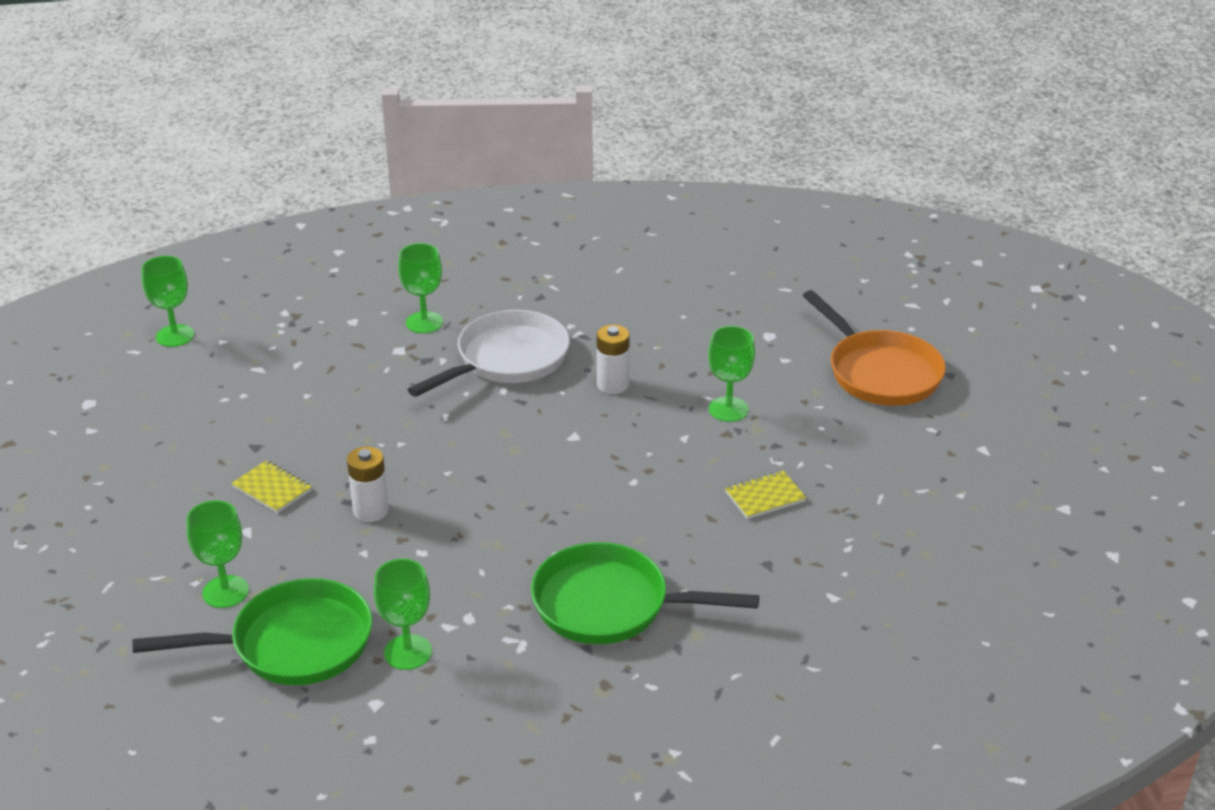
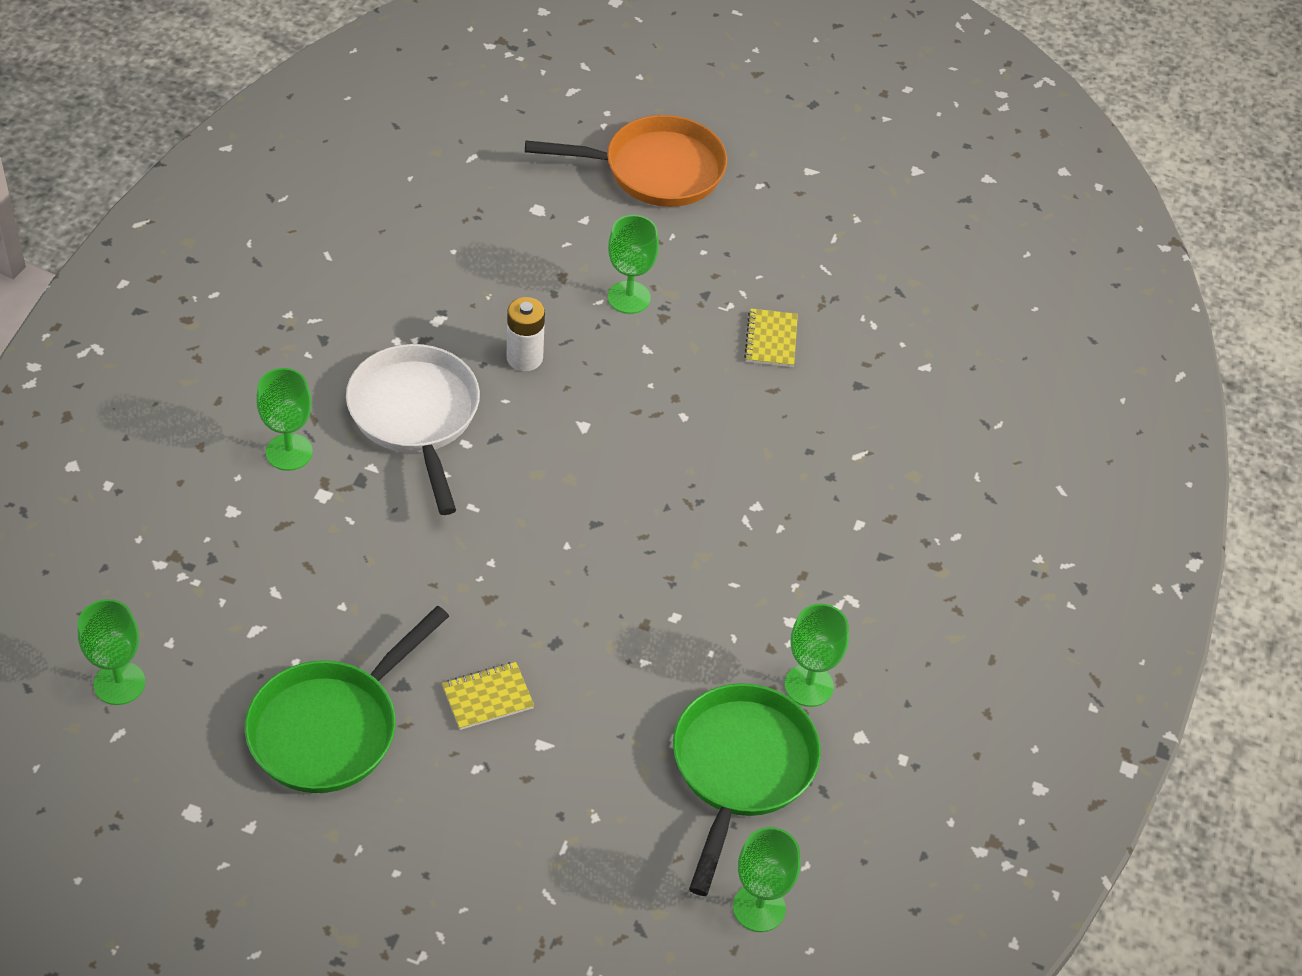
camera: 65 degrees left, 15 degrees up
(225, 592) = (627, 796): green goblet -> green goblet (759, 907)
(371, 511) = (584, 630): white battery -> none
(609, 605) = (840, 515): green pan -> green pan (330, 728)

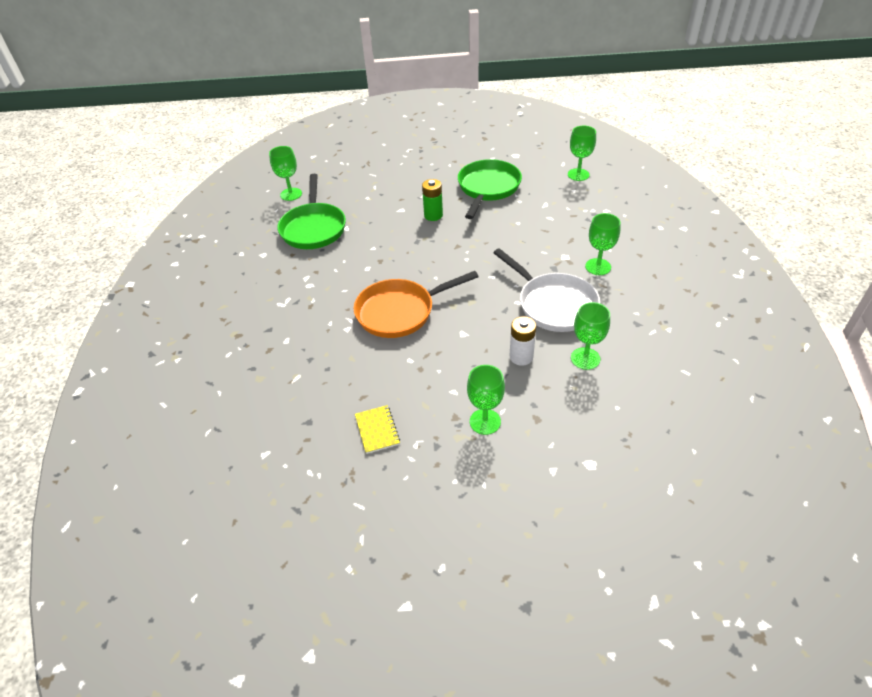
camera: 165 degrees right, 5 degrees down
(487, 697) = (433, 215): yellow notebook -> green battery
(655, 170) = (531, 543): orange pan -> orange pan (400, 312)
(809, 685) = (292, 264): green goblet -> green goblet (585, 358)

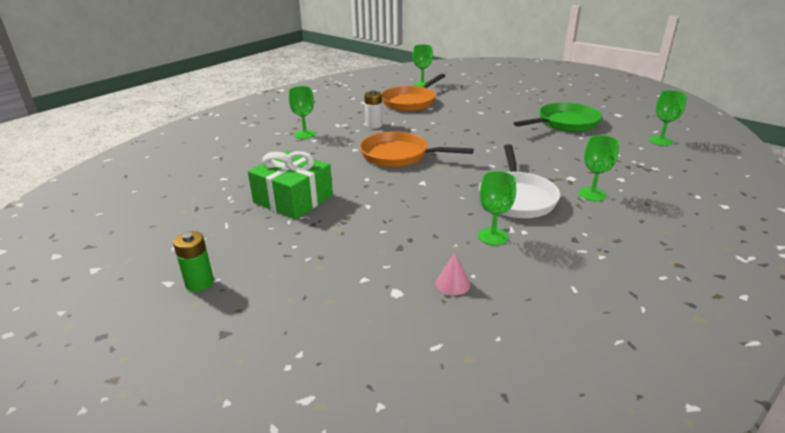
camera: 40 degrees right, 15 degrees down
(313, 228) = (410, 102): green pan -> orange pan
(377, 430) = (293, 199): yellow notebook -> green gift
(433, 215) = (499, 122): green battery -> green battery (199, 283)
(485, 421) = (362, 229): green goblet -> green goblet (305, 134)
(521, 357) = (443, 212): white battery -> white battery (374, 125)
(615, 425) = (453, 284): none -> pink cone

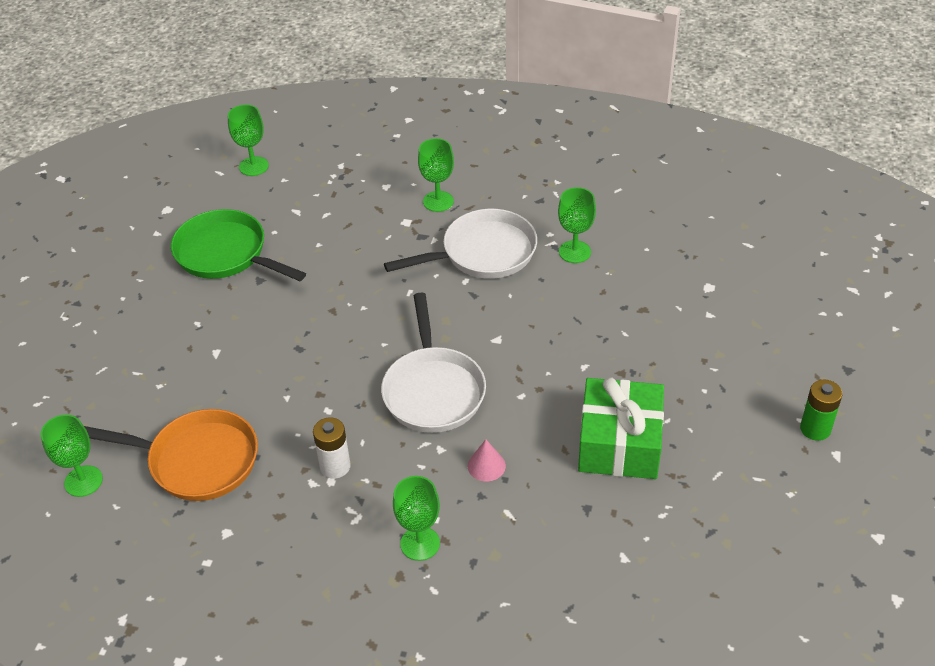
camera: 115 degrees left, 15 degrees up
(399, 155) = (433, 390): orange pan -> white pan
(453, 284) = (668, 257): pink cone -> pink cone (486, 465)

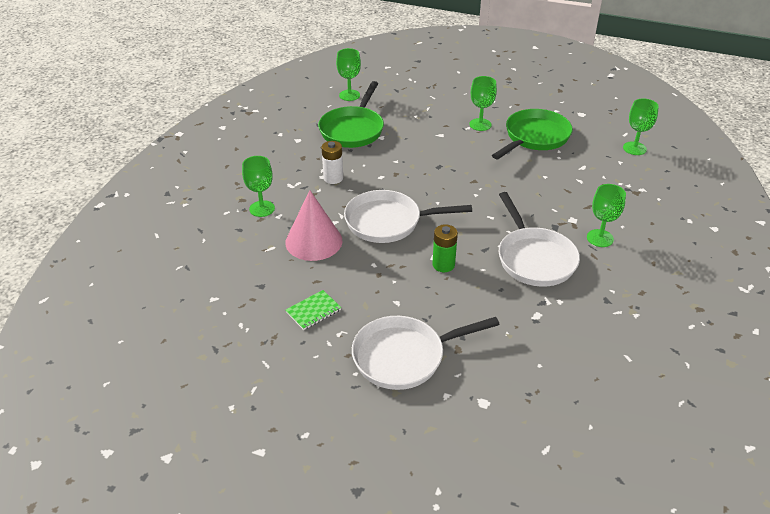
camera: 95 degrees right, 5 degrees down
(197, 461) = (353, 129): orange pan -> green pan
(486, 465) = (314, 241): pink cone -> pink cone, size x2.11
(574, 252) = (535, 314): green goblet -> green goblet (480, 124)
(619, 443) = (313, 311): green gift -> green notebook
(667, 351) = (404, 356): none -> white pan
(815, 429) = (292, 443): green battery -> green battery (443, 265)

